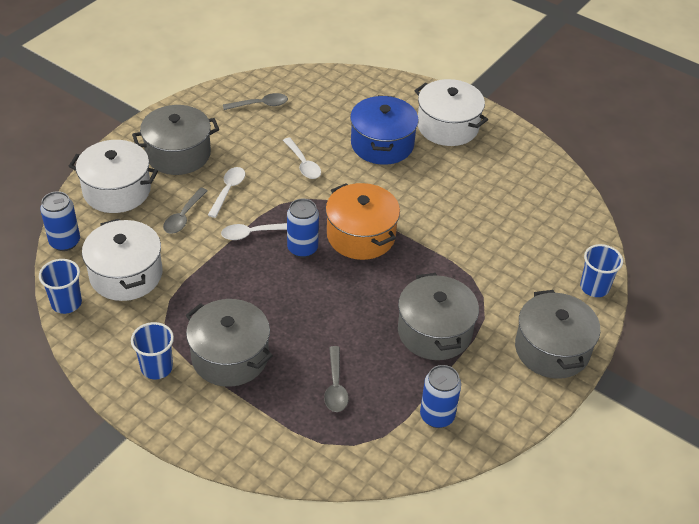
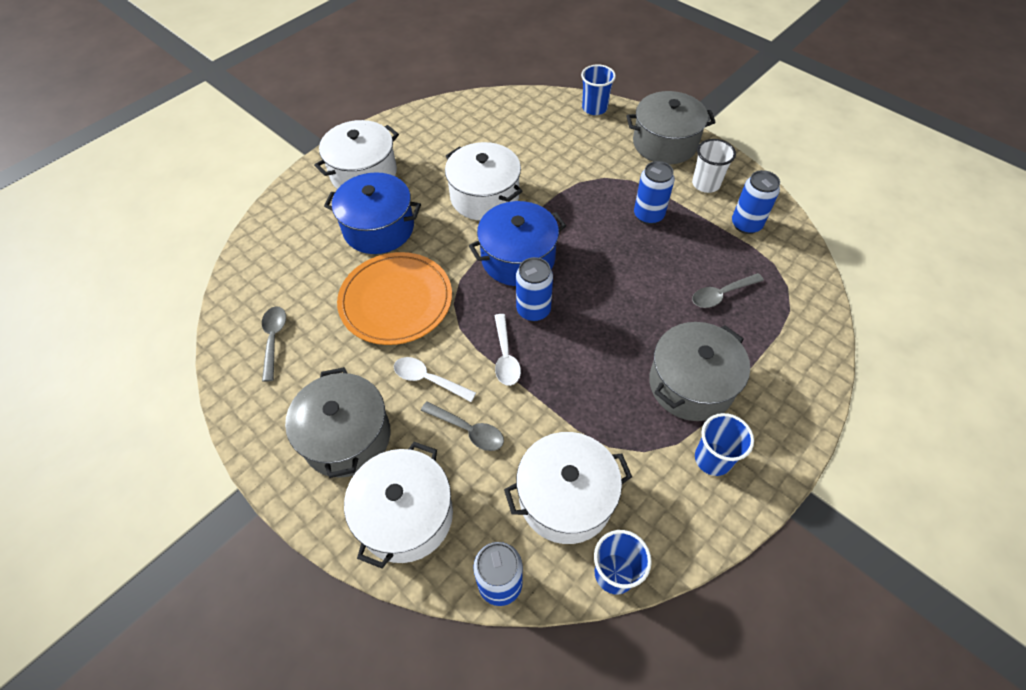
camera: 80 degrees left, 10 degrees up
(303, 164) = (396, 301): white spoon -> orange plate
(335, 386) = (721, 294): grey spoon -> grey spoon turned 150 degrees clockwise
(361, 235) = (518, 258): orange pot -> blue pot
(434, 331) = (648, 215): grey pot -> blue can
(435, 208) = (484, 196): none -> white pot
(493, 383) = (706, 184): none -> white cup

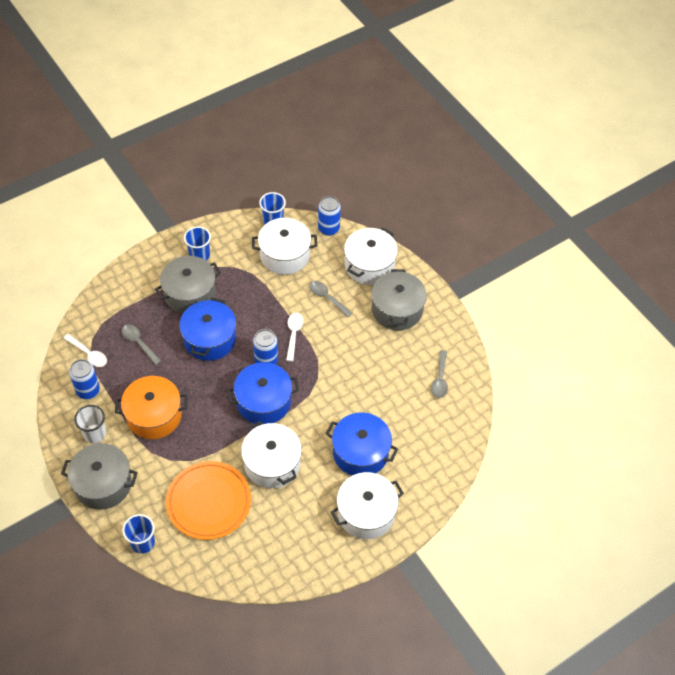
camera: 170 degrees left, 0 degrees up
(396, 301) = (356, 388): orange plate -> orange plate (209, 502)
(428, 379) = (344, 331): white spoon -> white spoon (88, 354)
(626, 322) = (209, 339): none -> blue pot
(648, 215) = (154, 415): blue can -> orange pot
(721, 294) = (139, 343): grey spoon -> grey spoon turned 120 degrees counterclockwise

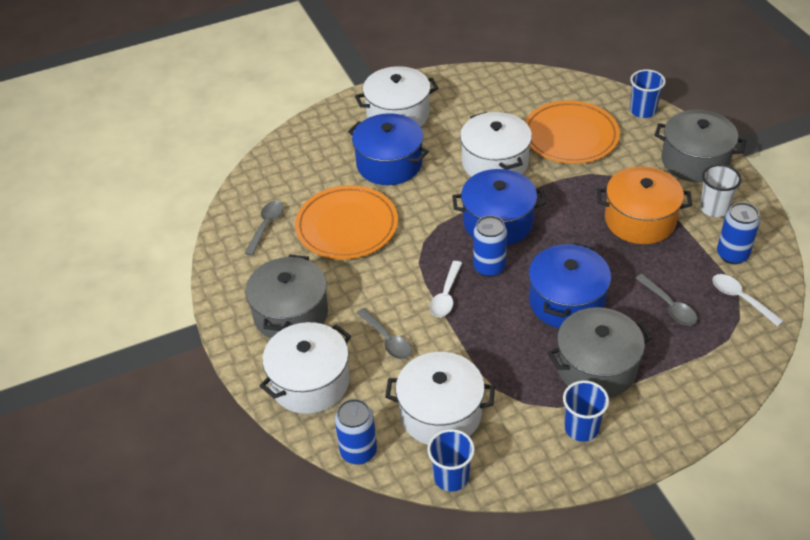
camera: 165 degrees left, 10 degrees down
(378, 385) = (347, 226): none -> orange plate

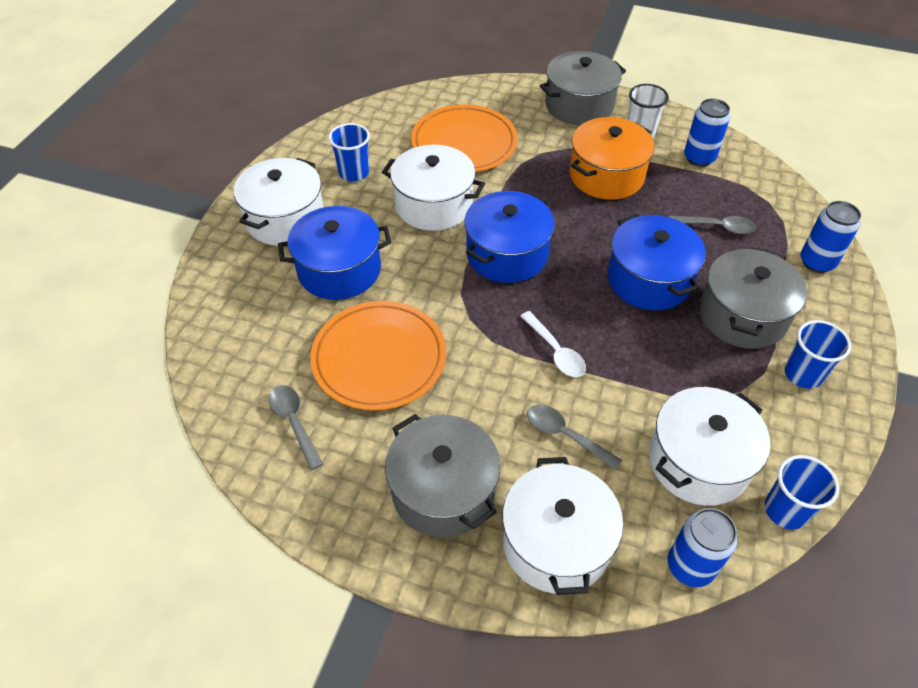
camera: 50 degrees left, 5 degrees up
(387, 340) = (565, 435): grey spoon -> grey spoon turned 150 degrees counterclockwise
(489, 267) = (554, 298): blue can -> blue can (817, 262)
(643, 111) = (490, 90): blue cup -> blue cup (354, 173)
(740, 298) = (748, 186): white spoon -> none

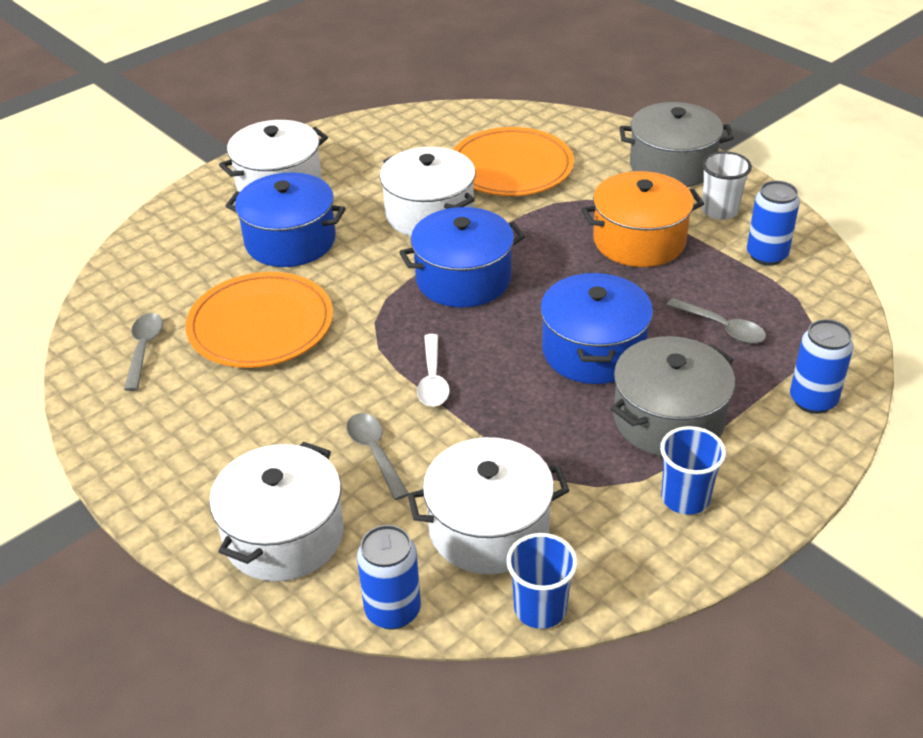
camera: 30 degrees right, 10 degrees down
(354, 173) = (377, 163): blue cup -> none
(443, 490) = (221, 452): grey pot -> none

